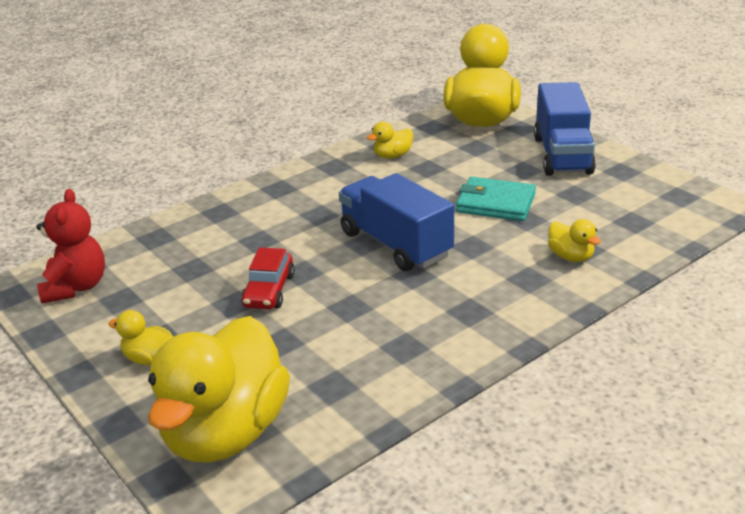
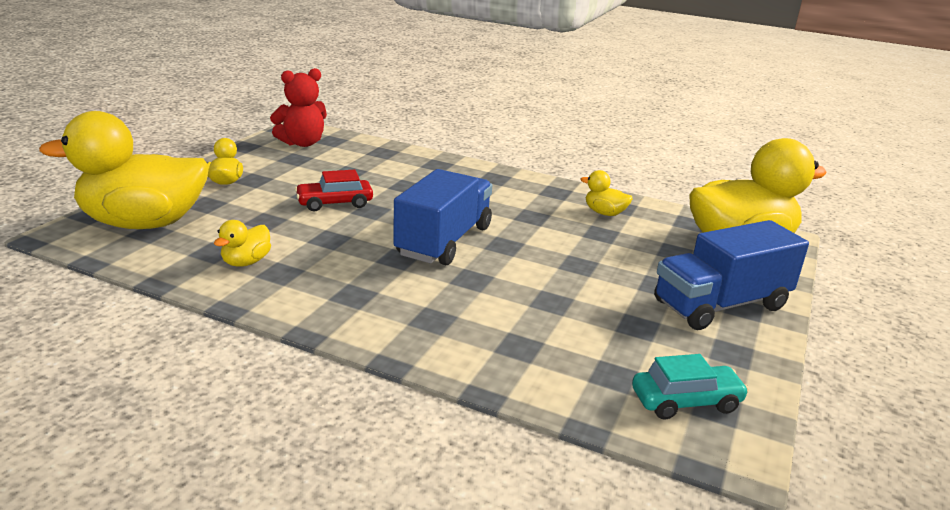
camera: 60 degrees right, 5 degrees down
(496, 203) = (567, 279): turquoise wallet -> none
(571, 257) = (495, 340): yellow duck -> yellow duck (246, 262)
(671, 204) = (686, 401): none -> turquoise car

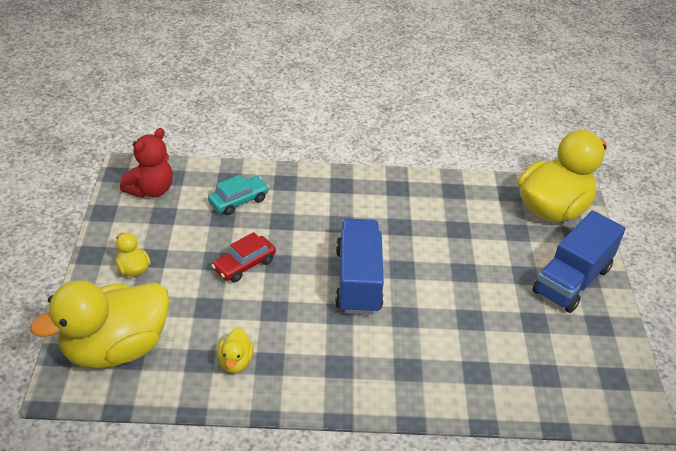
camera: 25 degrees left, 15 degrees up
(604, 213) = (447, 203): yellow duck -> none
(686, 401) = (595, 380): turquoise car -> turquoise car (238, 201)

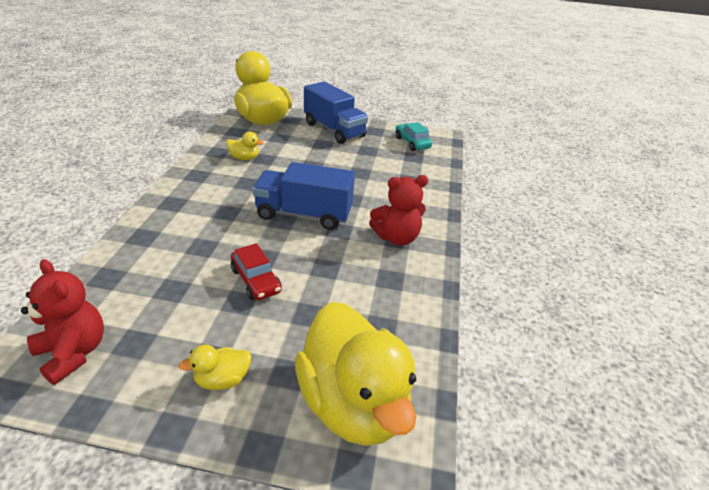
camera: 80 degrees left, 5 degrees down
(235, 362) = (386, 301): yellow duck -> yellow duck (244, 158)
(238, 201) = (151, 273): turquoise car -> turquoise car (412, 143)
(342, 365) = (396, 237): none -> red teddy bear

